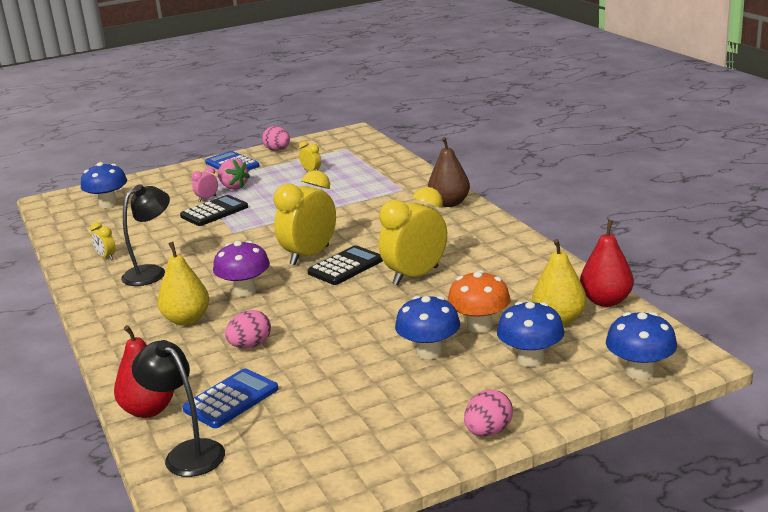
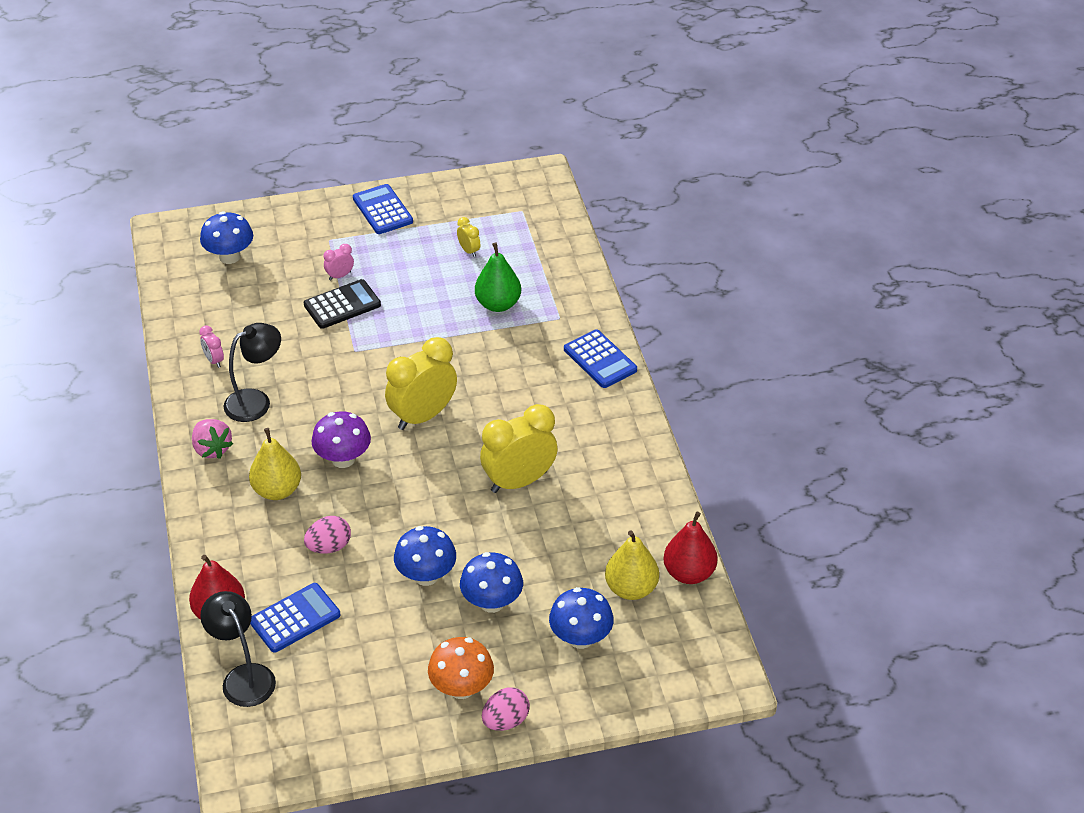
camera: 10 degrees right, 20 degrees up
(106, 257) = (214, 360): yellow clock -> pink clock
(233, 187) = (373, 260): pink strawberry -> pink strawberry (212, 449)
(277, 150) = (442, 192): pink egg -> none
(345, 266) = (454, 445): black calculator -> none
(348, 191) = (498, 304): none -> green pear
(449, 203) = (600, 359): brown pear -> blue calculator
(479, 326) = (552, 577): orange mushroom -> orange mushroom (461, 688)
(640, 372) = (671, 682): blue mushroom -> blue mushroom (426, 576)

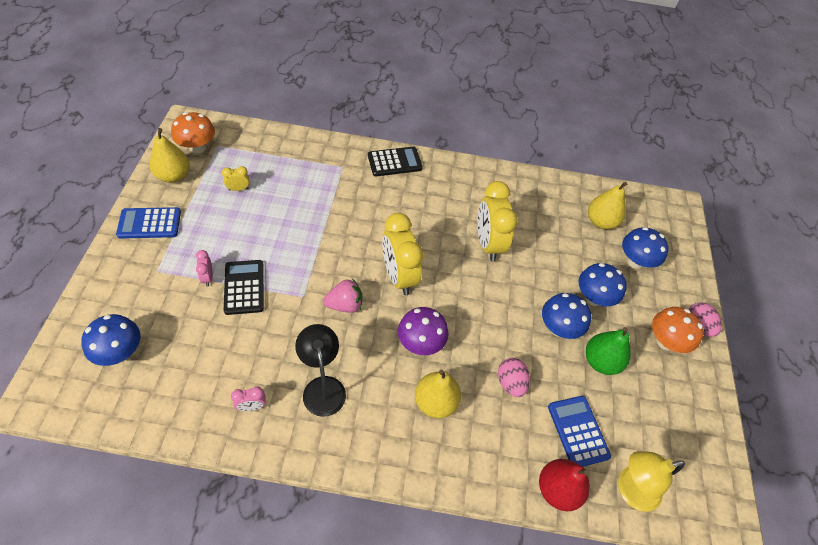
camera: 75 degrees left, 10 degrees up
(212, 449) = (364, 441): pink strawberry -> pink strawberry (345, 305)
(243, 677) = (630, 490): black lamp -> yellow lamp
(456, 198) = (173, 176): none -> yellow pear
(498, 304) = (307, 193): green pear -> green pear (600, 361)
(508, 198) = (197, 147): none -> orange mushroom
(600, 359) = (394, 162): blue calculator -> black calculator
(689, 573) = (595, 191): red pear -> none

